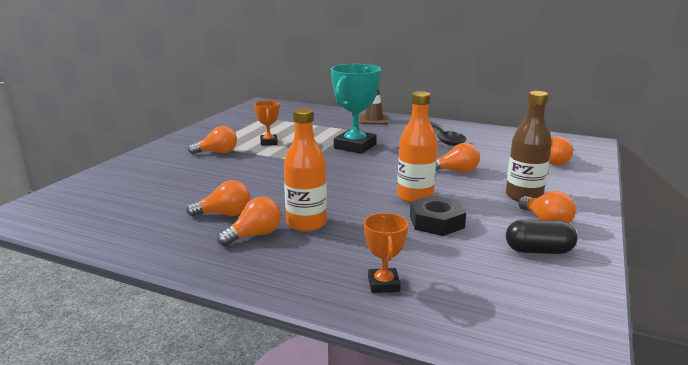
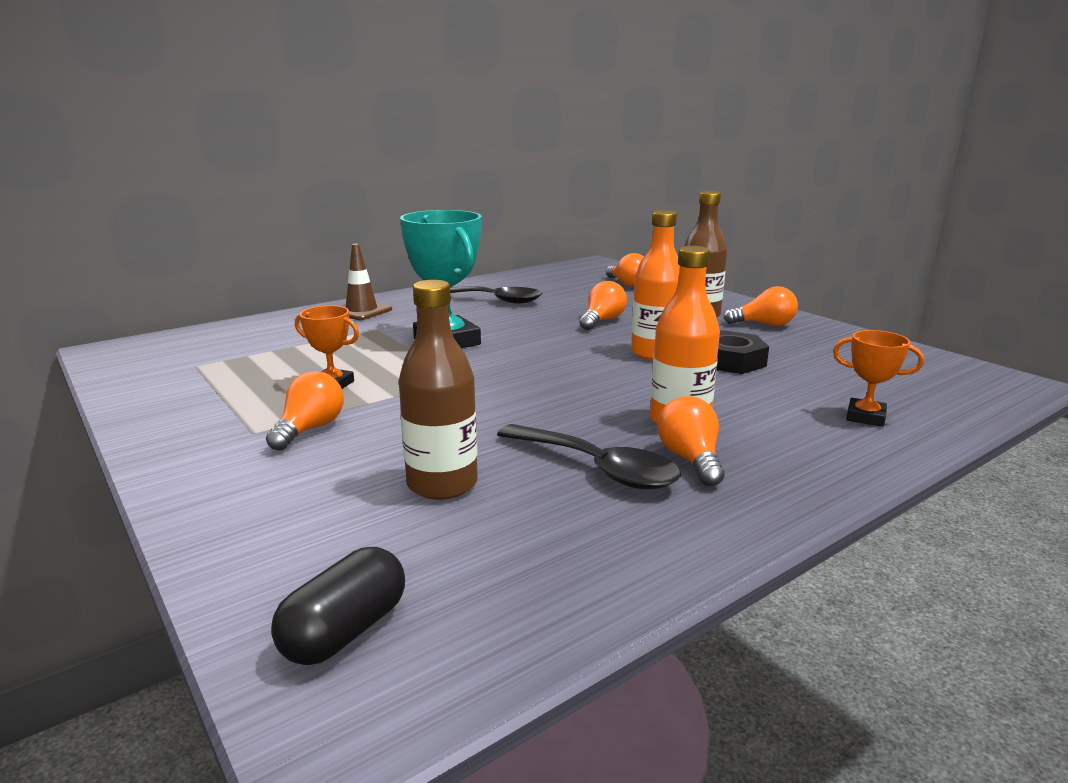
camera: 60 degrees left, 0 degrees up
(183, 188) = (442, 484): none -> brown bottle
(224, 214) = (596, 468): orange light bulb -> black spoon
(538, 251) = (823, 343): black capsule -> black capsule (345, 631)

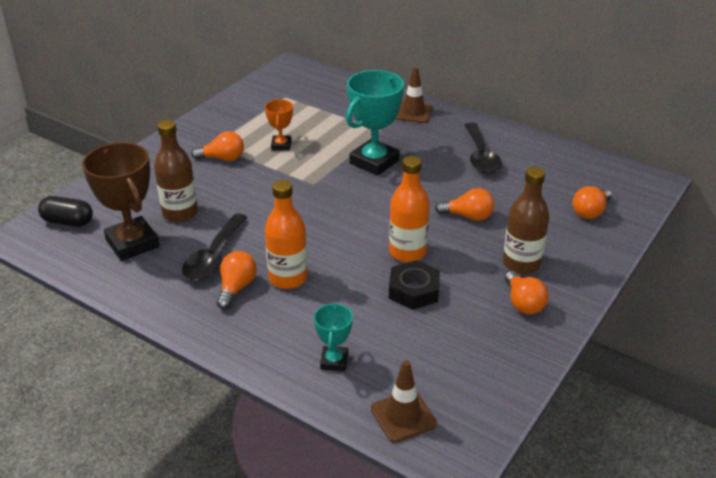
camera: 70 degrees right, 15 degrees up
(504, 544) = (132, 243): none -> brown trophy
(690, 459) = (236, 288): orange light bulb -> orange light bulb turned 45 degrees counterclockwise
(865, 417) = (334, 361): orange trophy -> turquoise trophy
(959, 396) = (403, 416): none -> brown traffic cone

